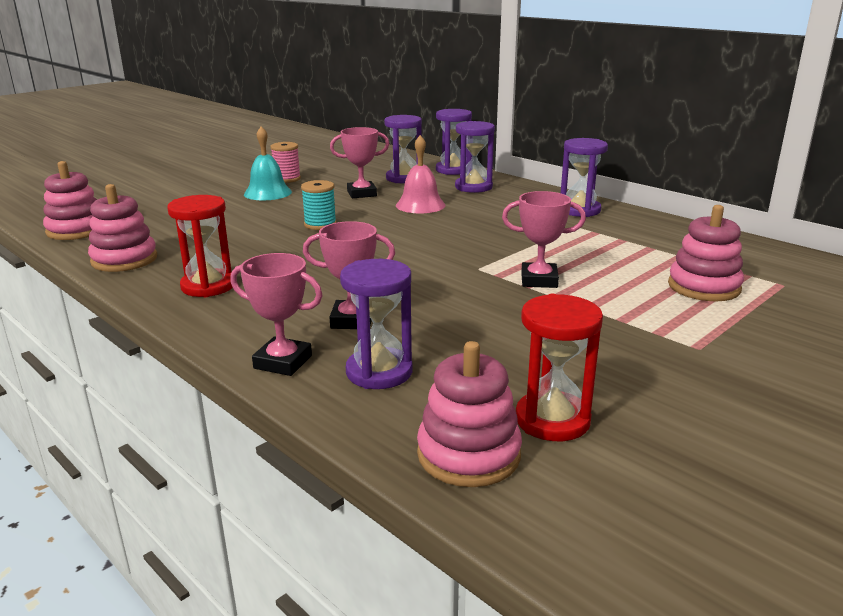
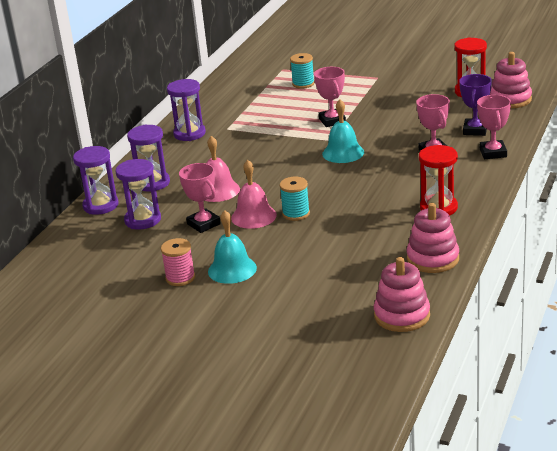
camera: 110 degrees left, 5 degrees up
(344, 210) = (253, 216): none -> pink bell
(379, 372) = (475, 130): purple hourglass -> purple trophy
(429, 268) = (343, 153): none -> turquoise bell
(704, 287) = (303, 84): pink stacking toy -> turquoise spool

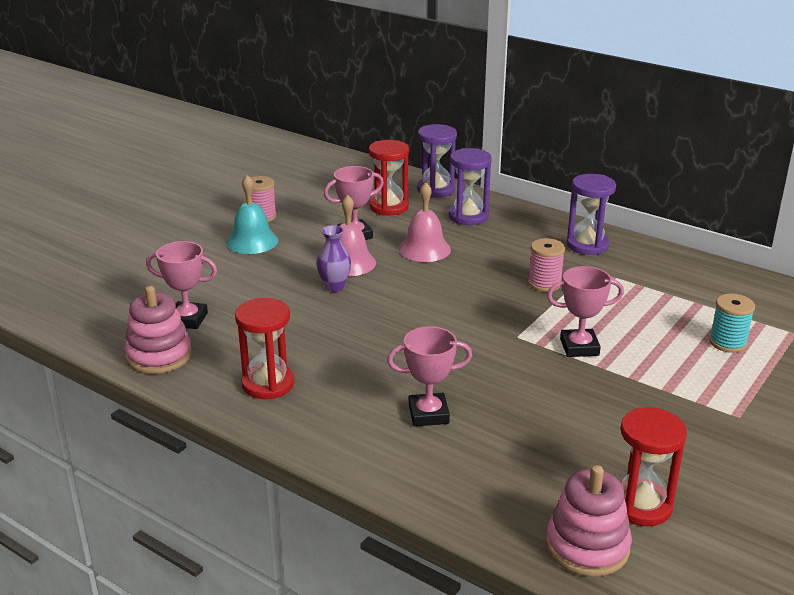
camera: 100 degrees right, 0 degrees up
(143, 220) = (389, 207): purple hourglass -> red hourglass
(254, 140) = (544, 283): none -> pink spool
(296, 214) = (334, 287): turquoise spool -> purple vase
(343, 153) = (471, 340): turquoise bell -> none
(402, 315) = (77, 316): pink stacking toy -> none
(475, 130) = (480, 471): purple trophy -> none
(493, 153) = (390, 470): pink trophy -> pink trophy (187, 319)

